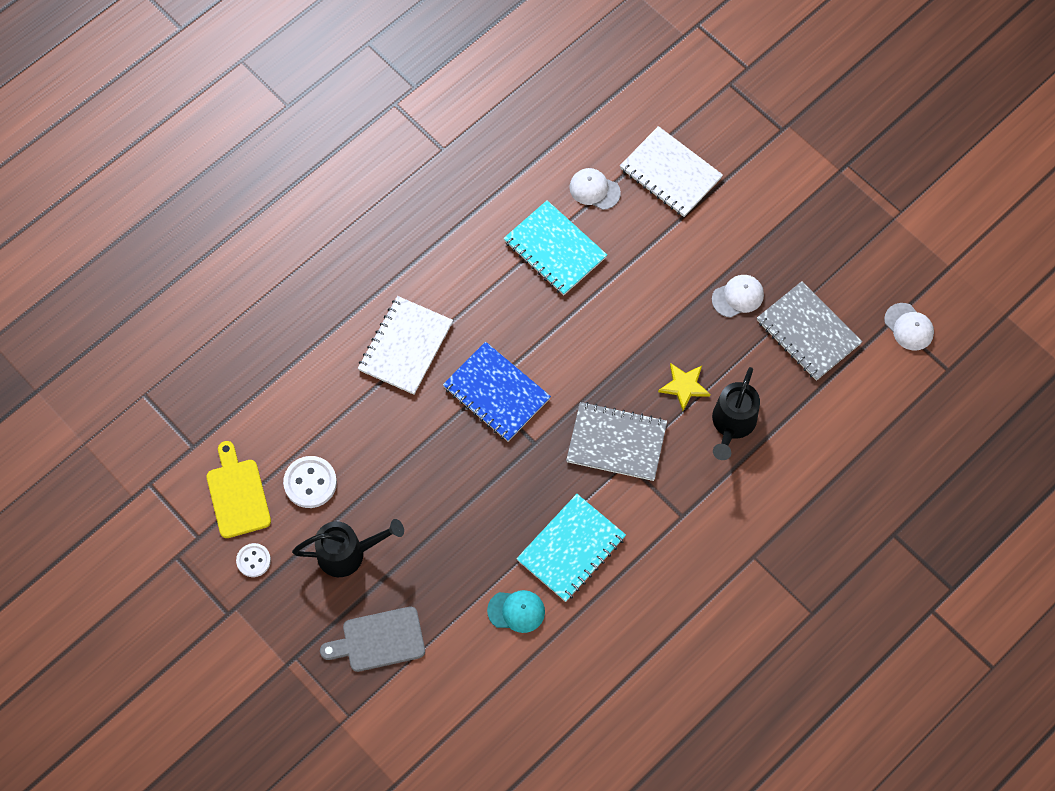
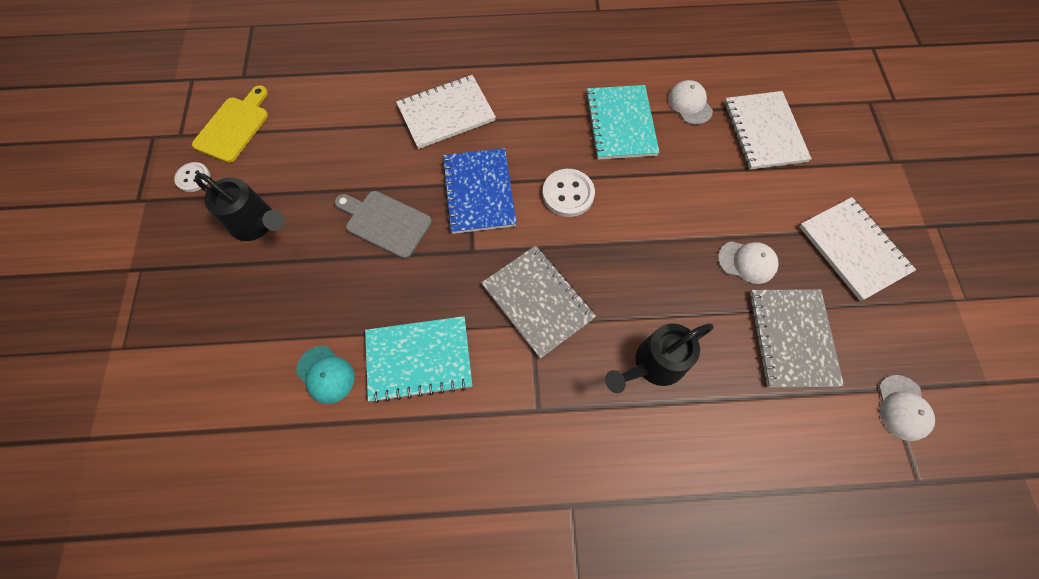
camera: 40 degrees right, 0 degrees up
(310, 483) = (286, 155): white button -> white button (568, 194)
(379, 640) = (206, 307): grey cutting board -> grey cutting board (385, 222)
(684, 386) = (637, 300): yellow star -> none
(802, 229) = (853, 249): none -> white notebook

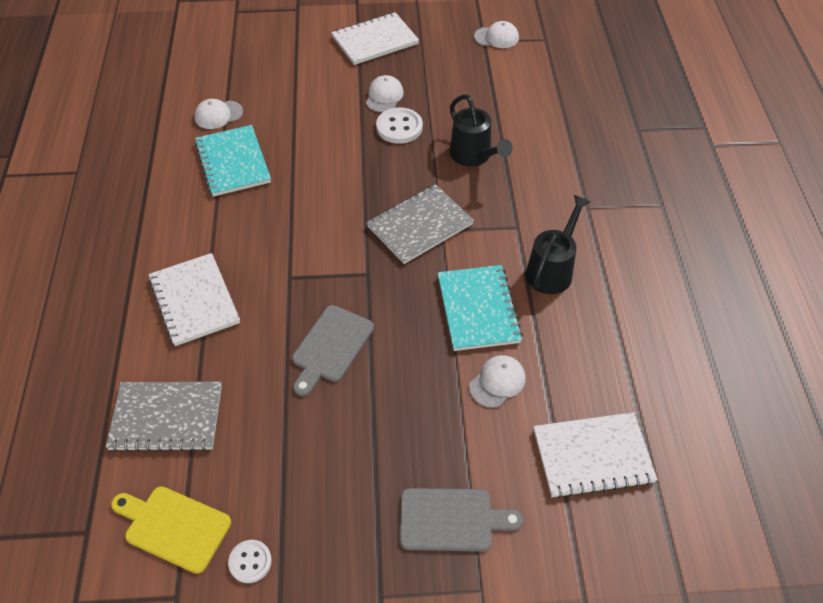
camera: 90 degrees left, 15 degrees down
(191, 326) = (451, 520): none -> grey cutting board
(257, 224) = (324, 473): black watering can -> black watering can (552, 270)
(325, 374) = (497, 382): turquoise cap -> white cap
(479, 192) = (300, 269): blue notebook -> none
(568, 194) = (309, 202): white button -> white button (399, 127)
(621, 124) = (233, 162): turquoise notebook -> turquoise notebook turned 75 degrees clockwise
(764, 132) = (257, 73): white notebook -> white notebook (592, 456)
(792, 338) = (448, 80): grey notebook -> grey notebook (166, 417)

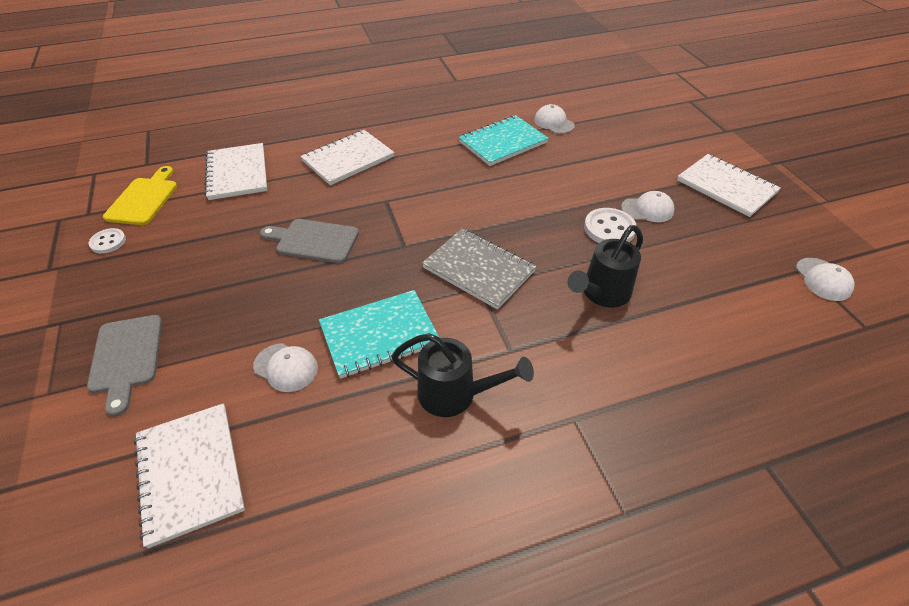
camera: 75 degrees right, 5 degrees down
(166, 417) = (237, 173): grey notebook -> white notebook

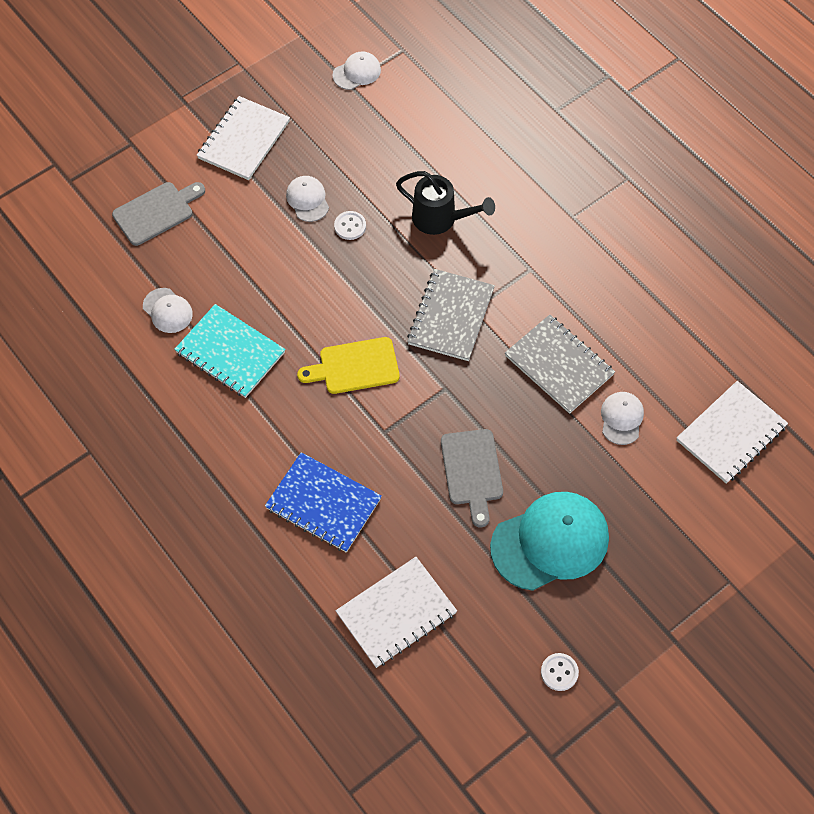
camera: 110 degrees left, 15 degrees up
(126, 357) = (672, 546): grey cutting board -> grey cutting board (156, 212)
(144, 199) = (481, 687): yellow cutting board -> yellow cutting board (354, 366)
(212, 270) = (550, 542): none -> turquoise cap
(348, 159) = (323, 503): white notebook -> blue notebook
(379, 335) = (559, 365): turquoise notebook -> grey notebook
(455, 394) = (589, 293): black watering can -> none
(554, 122) = (167, 310): white cap -> white cap turned 75 degrees counterclockwise
(609, 228) = (350, 226): white button -> white button, size x0.63

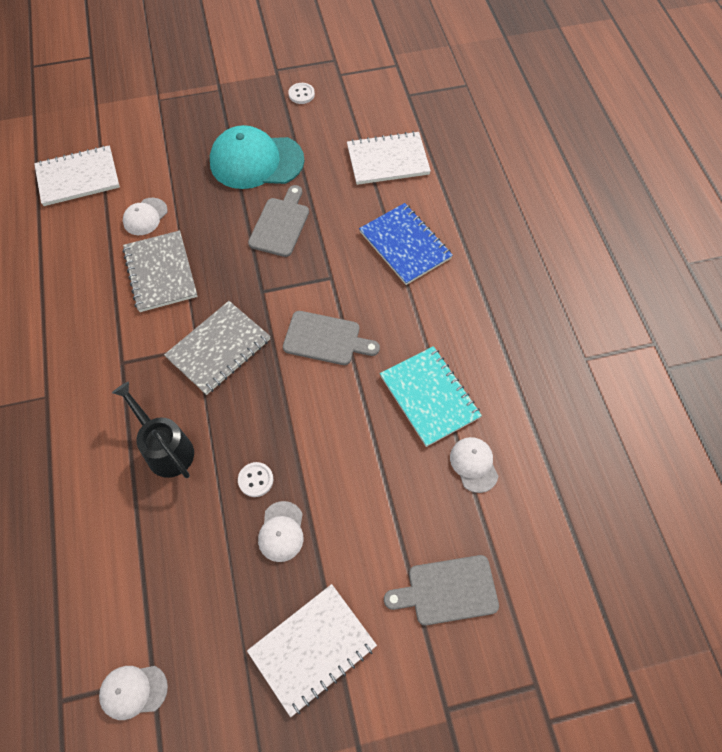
camera: 155 degrees left, 0 degrees up
(354, 366) = (326, 339): yellow cutting board -> grey cutting board

